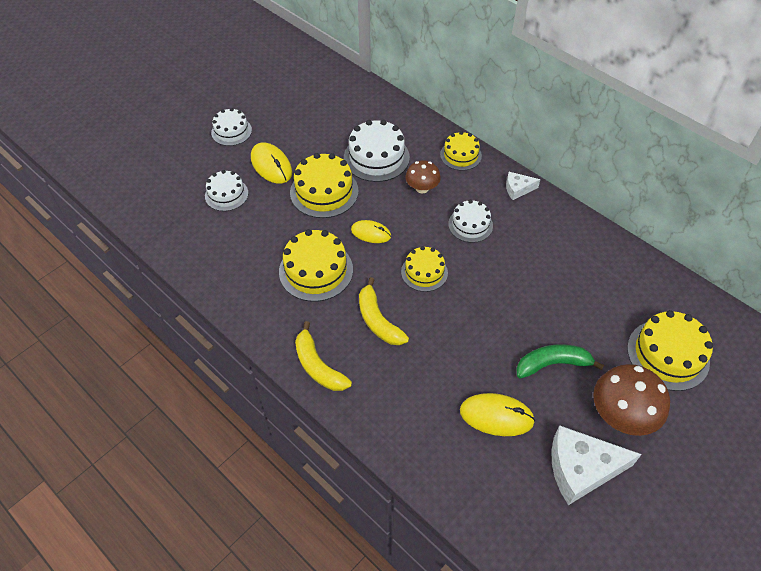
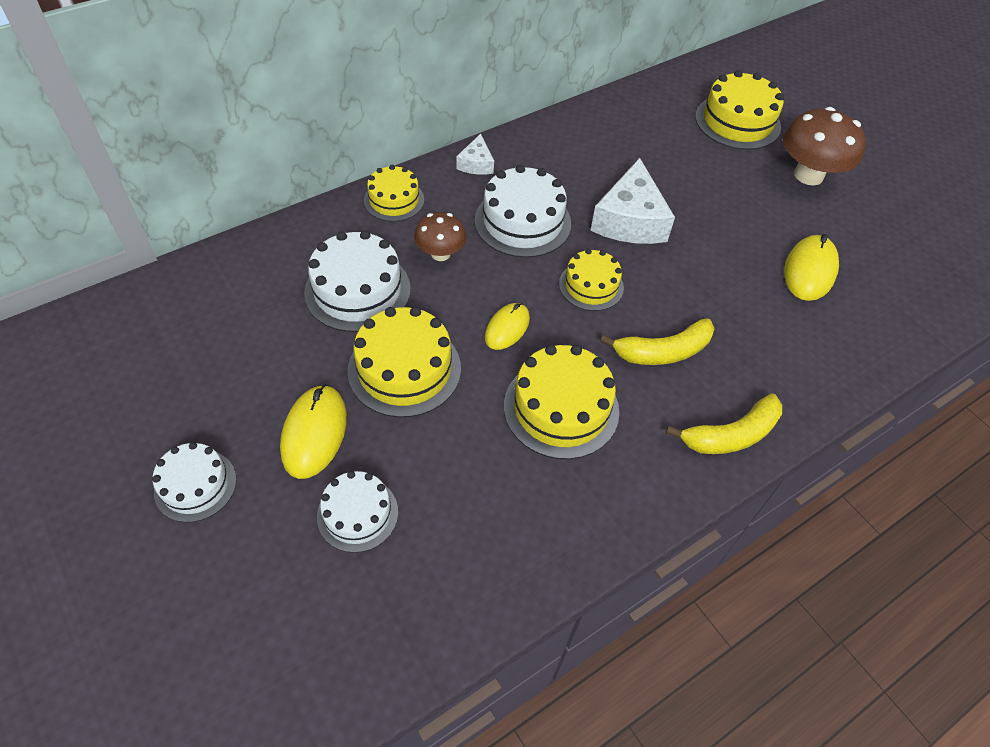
camera: 80 degrees left, 0 degrees up
(271, 165) = (314, 433): yellow mouse -> yellow mouse turned 60 degrees counterclockwise
(470, 225) = (522, 222): white cake -> white cake, size x1.59
(552, 364) = (743, 207): green banana -> none
(581, 468) = (871, 221): white cheese -> white cheese (630, 220)

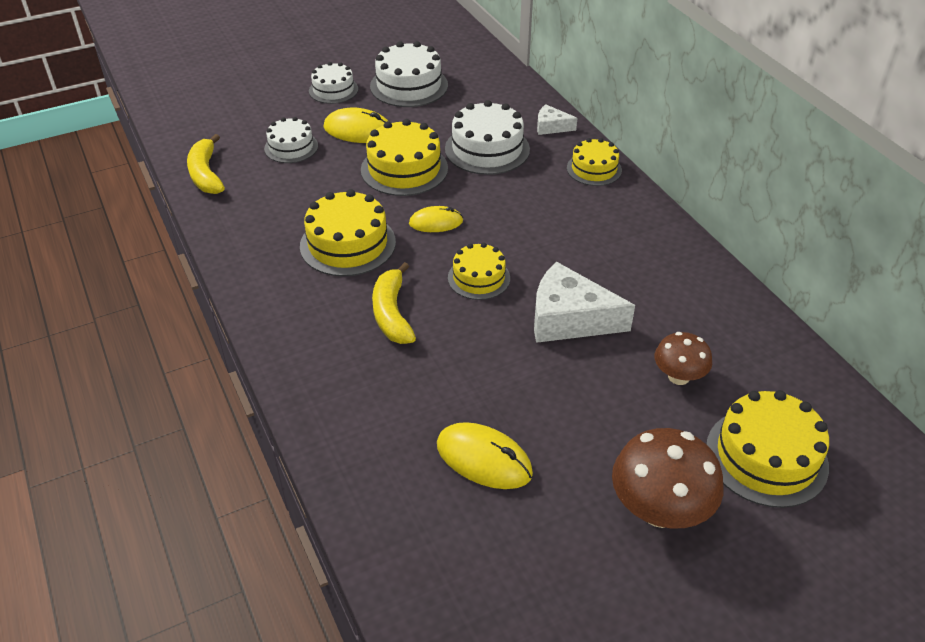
camera: 100 degrees right, 10 degrees down
(440, 254) = (525, 191): brown mushroom -> brown mushroom (678, 376)
(476, 164) = (650, 219): white cheese -> white cheese (551, 127)
(507, 328) = (436, 222): yellow mouse -> yellow mouse turned 45 degrees counterclockwise
(522, 222) = (566, 243): white cake -> white cake (409, 86)
(731, 435) = (291, 341): yellow banana -> yellow banana (206, 174)

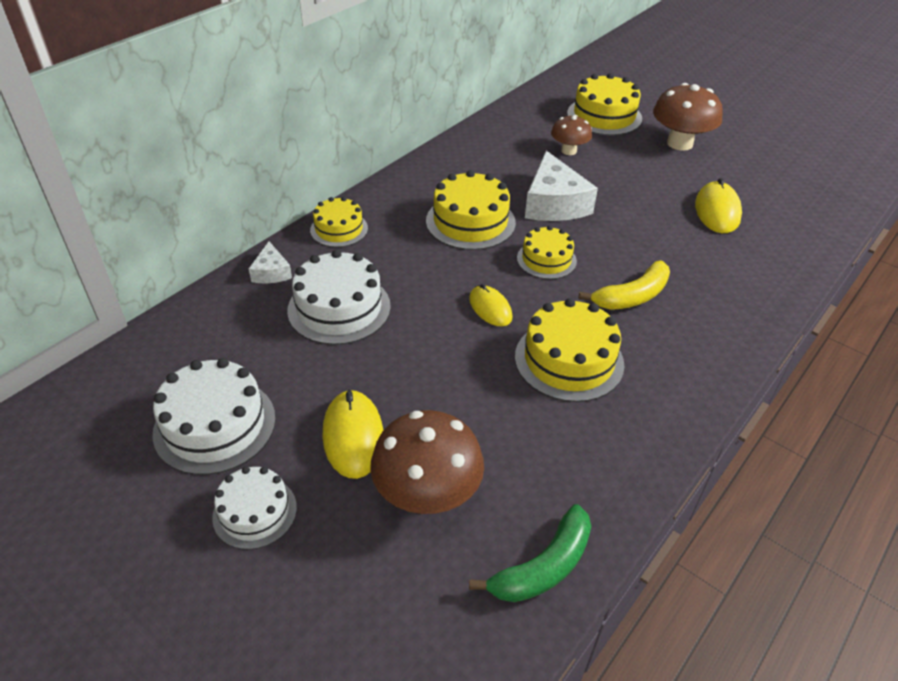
camera: 115 degrees left, 0 degrees up
(206, 174) = (543, 567): yellow banana -> green banana
(291, 147) = (427, 494): white cake -> brown mushroom
(404, 169) = (413, 362): yellow cake -> yellow cake (470, 222)

